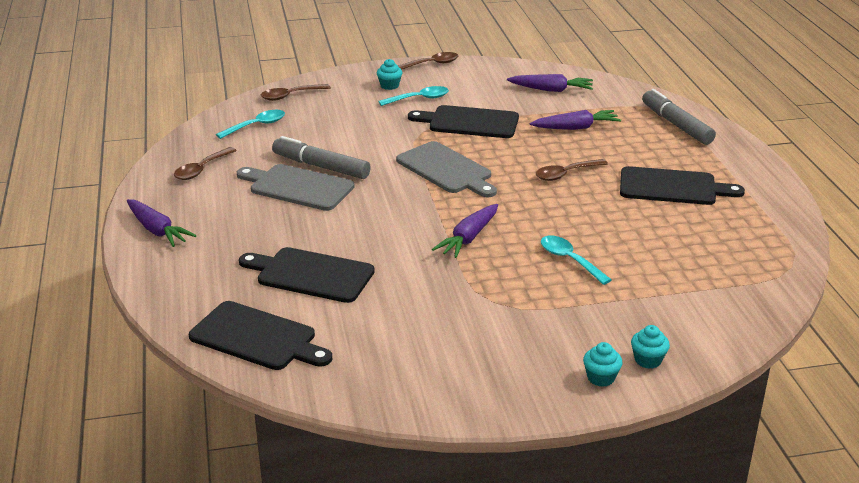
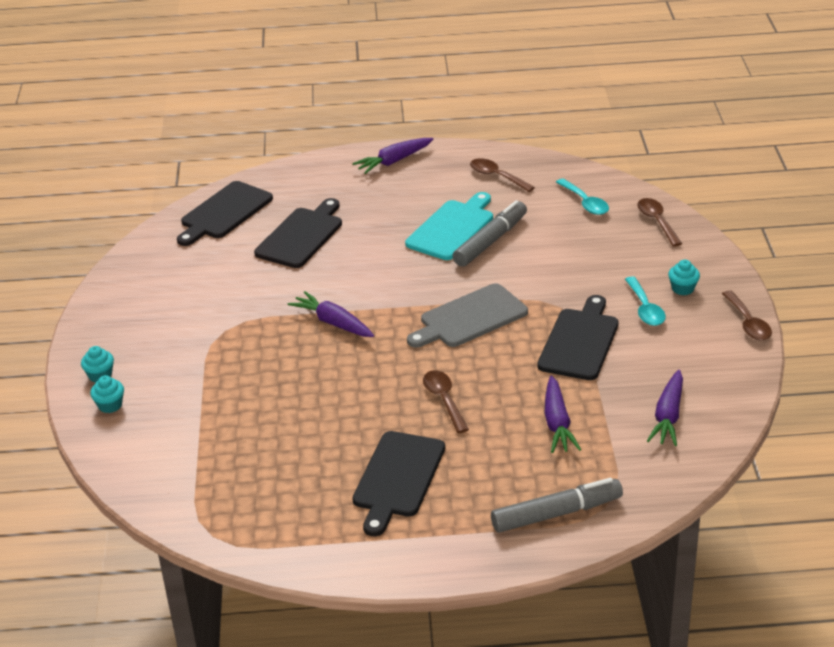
camera: 100 degrees right, 5 degrees up
(298, 187) = (452, 228): grey cutting board -> turquoise cutting board
(569, 260) = (276, 381): turquoise spoon -> none

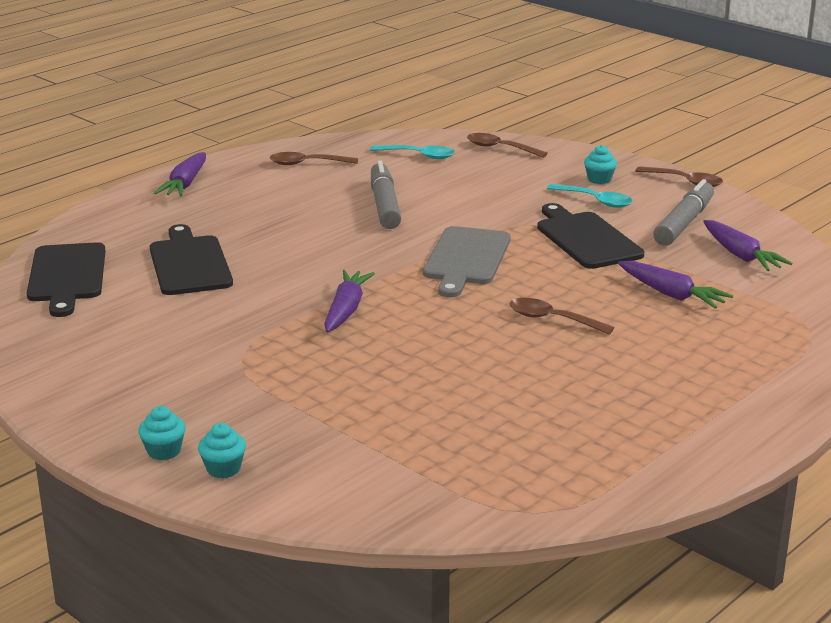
camera: 45 degrees left, 10 degrees down
(333, 323) = (346, 310): purple carrot -> purple carrot turned 105 degrees clockwise
(397, 478) = (618, 387): black cutting board -> none
(452, 228) = (333, 209): turquoise cutting board -> none
(556, 513) = (785, 349): grey marker -> grey marker (684, 223)

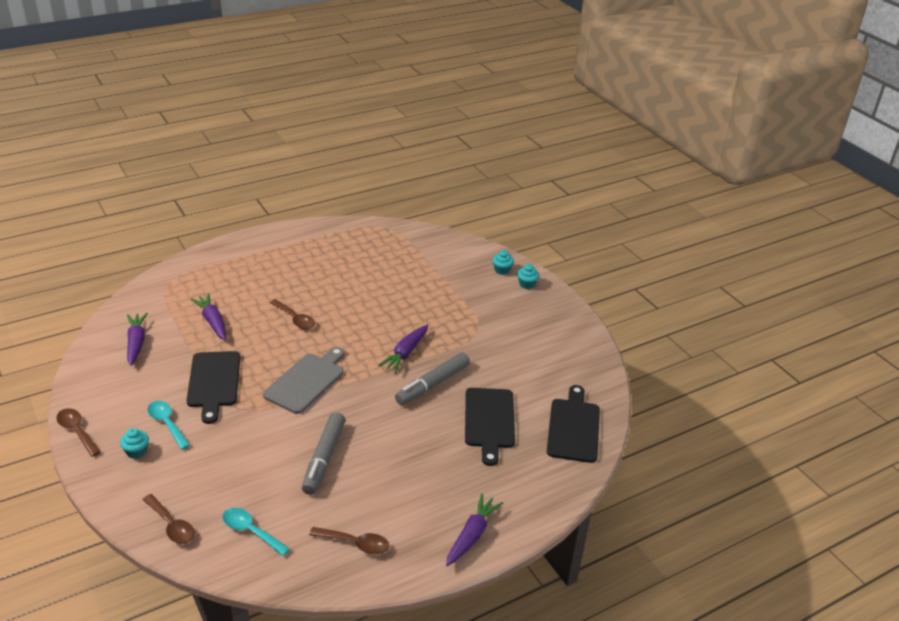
camera: 165 degrees left, 10 degrees up
(684, 223) = (134, 382): grey marker -> grey marker (432, 384)

